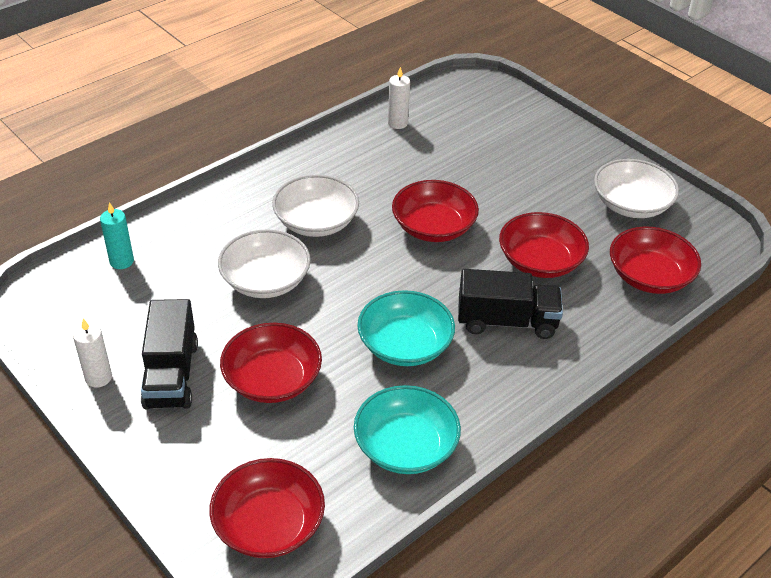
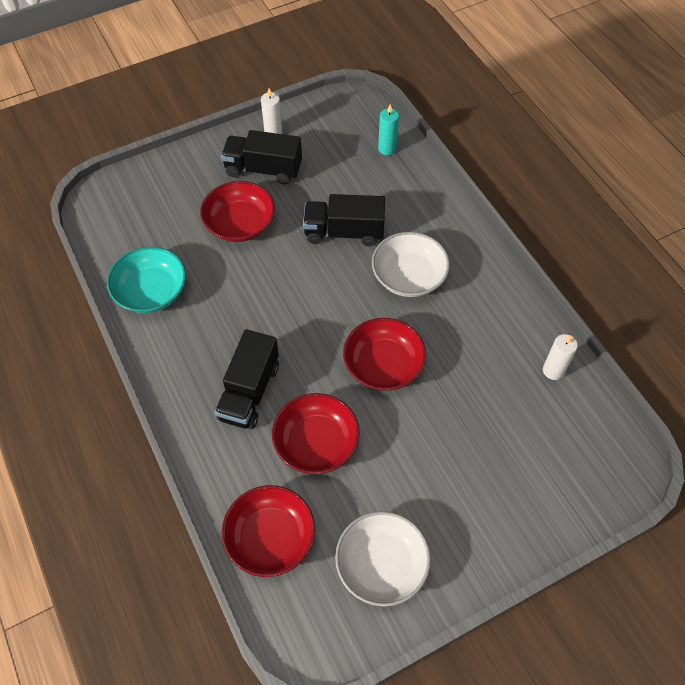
camera: 105 degrees right, 15 degrees up
(265, 280) = (344, 232): white bowl -> black truck
(269, 524) = (122, 207): red bowl -> none
(405, 345) = (246, 311): turquoise bowl -> none

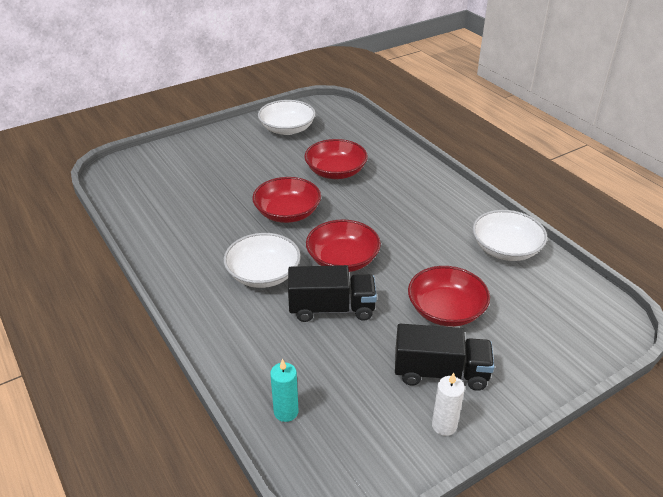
camera: 175 degrees right, 20 degrees down
(151, 291) = (506, 249): turquoise bowl -> white bowl
(249, 391) = (392, 193): black truck -> none
(270, 538) = (357, 134): red bowl -> red bowl (342, 259)
(553, 370) = (146, 217): white candle -> none

